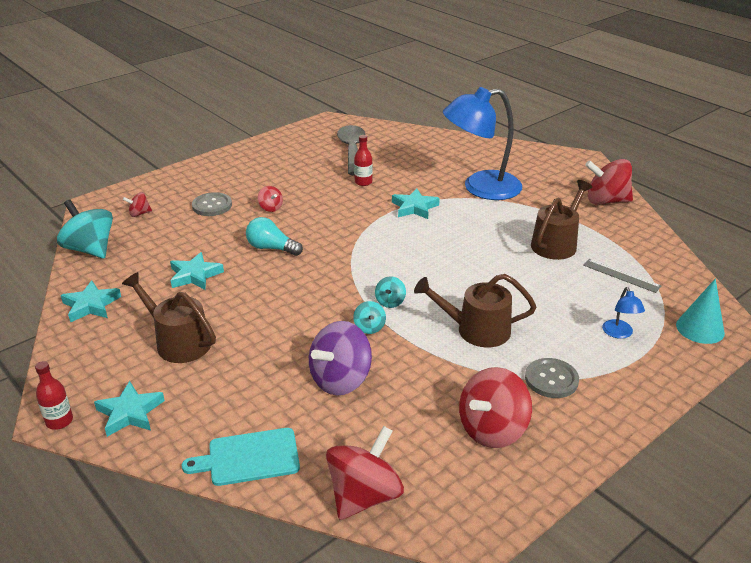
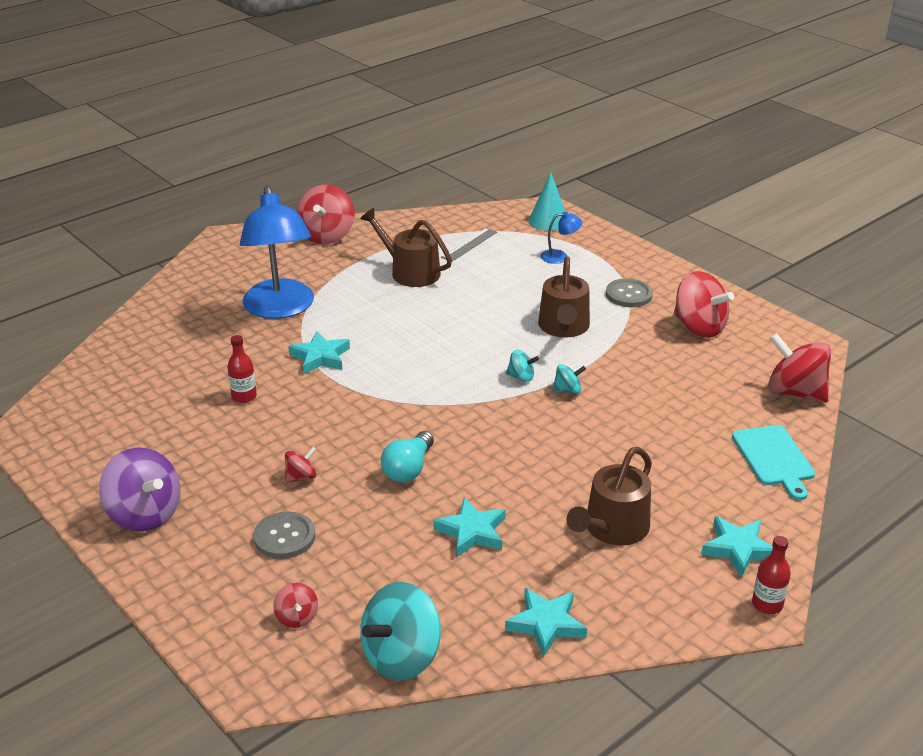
camera: 90 degrees left, 0 degrees up
(340, 380) = (653, 407): purple spinning top -> purple spinning top (145, 514)
(352, 150) = (140, 407): grey spoon -> none

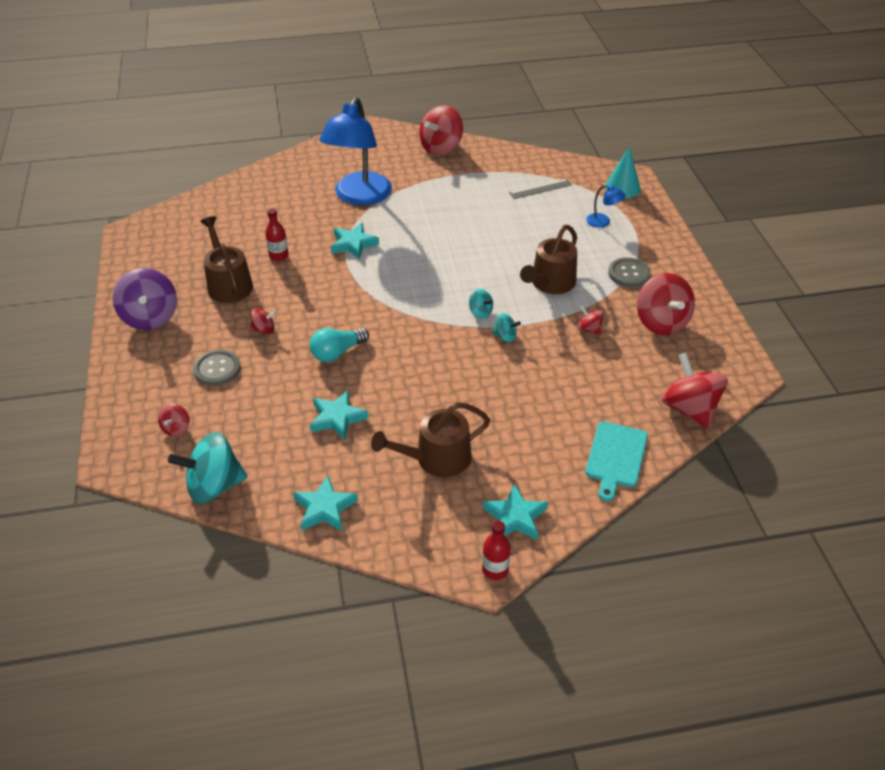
camera: 30 degrees right, 10 degrees up
(410, 272) = (475, 197): brown watering can -> brown watering can (228, 284)
(640, 356) = (589, 329): none -> red spinning top

